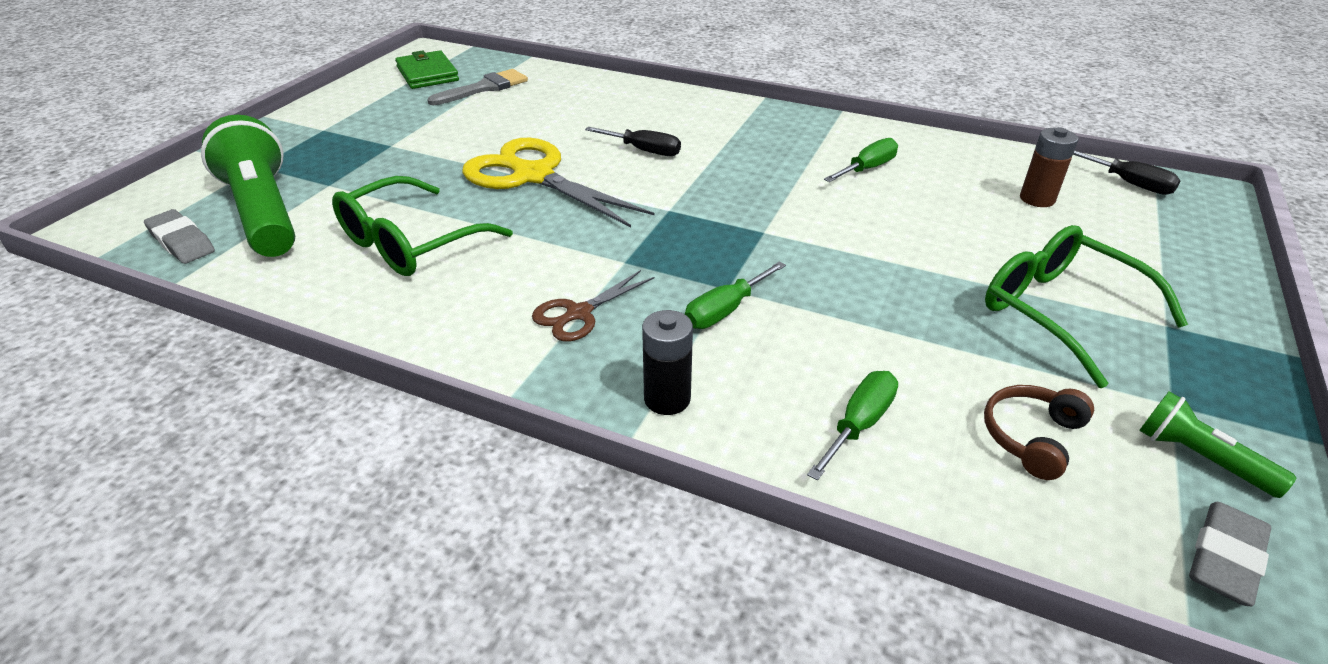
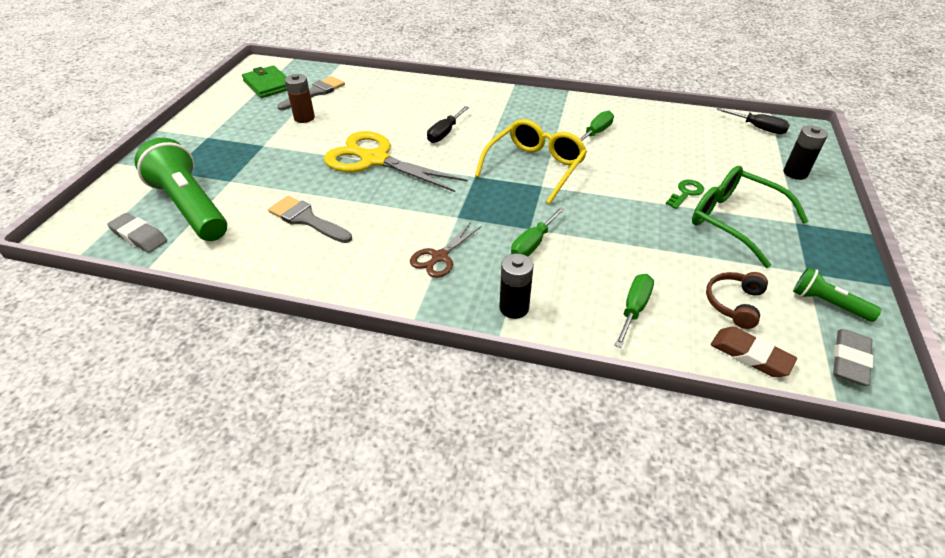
camera: 10 degrees left, 5 degrees up
(410, 243) = (306, 219): green glasses -> grey brush
(644, 151) = (444, 133): black screwdriver -> black screwdriver turned 105 degrees clockwise
(761, 206) = (535, 167): none -> yellow glasses
(988, 263) = (686, 193): none -> green key
(1037, 199) = (705, 145): brown battery -> brown battery (304, 118)
(1042, 524) = (750, 355): none -> brown eraser
(1179, 252) = (795, 173): none -> black battery

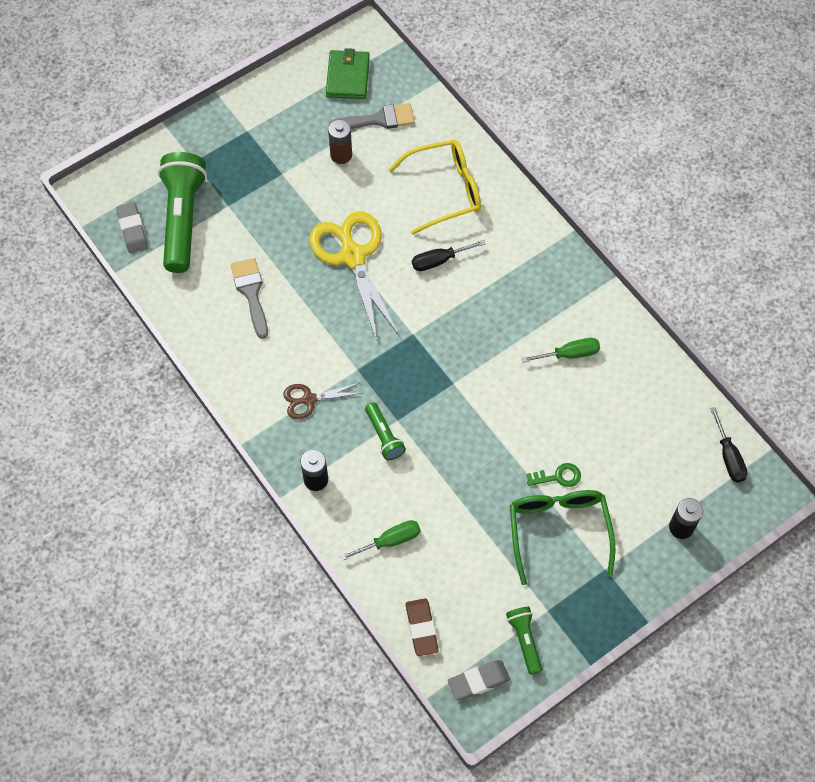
camera: 40 degrees right, 20 degrees up
(532, 244) = (384, 436): green screwdriver -> green flashlight
(535, 167) = (470, 358): yellow glasses -> yellow glasses (445, 190)
(734, 303) = (461, 589): brown headphones -> none

